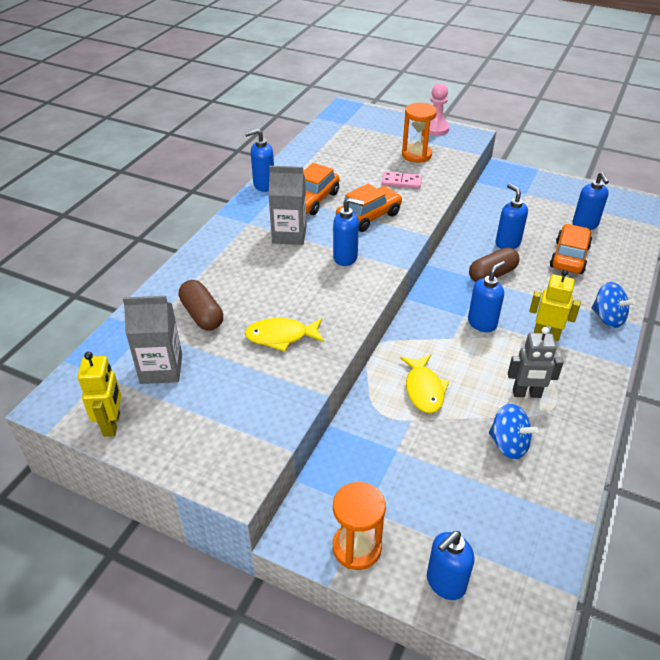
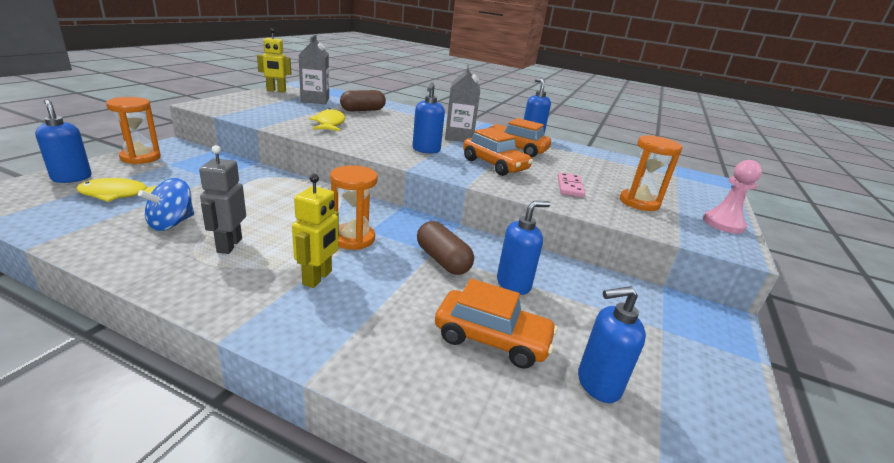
camera: 85 degrees right, 15 degrees down
(424, 389) = (272, 196): yellow fish -> yellow fish (119, 194)
(482, 323) = (353, 239): blue soap dispenser -> orange hourglass
(607, 318) = (333, 345): blue spinning top -> none

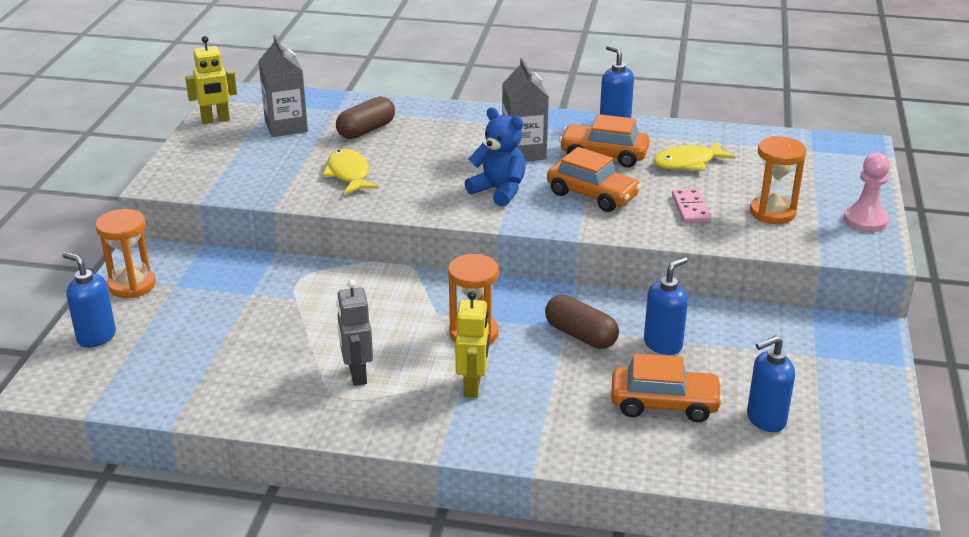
camera: 10 degrees left, 5 degrees up
(119, 194) = (176, 345): yellow fish -> yellow fish (688, 163)
(172, 223) = (273, 365): blue spinning top -> none
(426, 150) = (499, 191): blue soap dispenser -> blue teddy bear

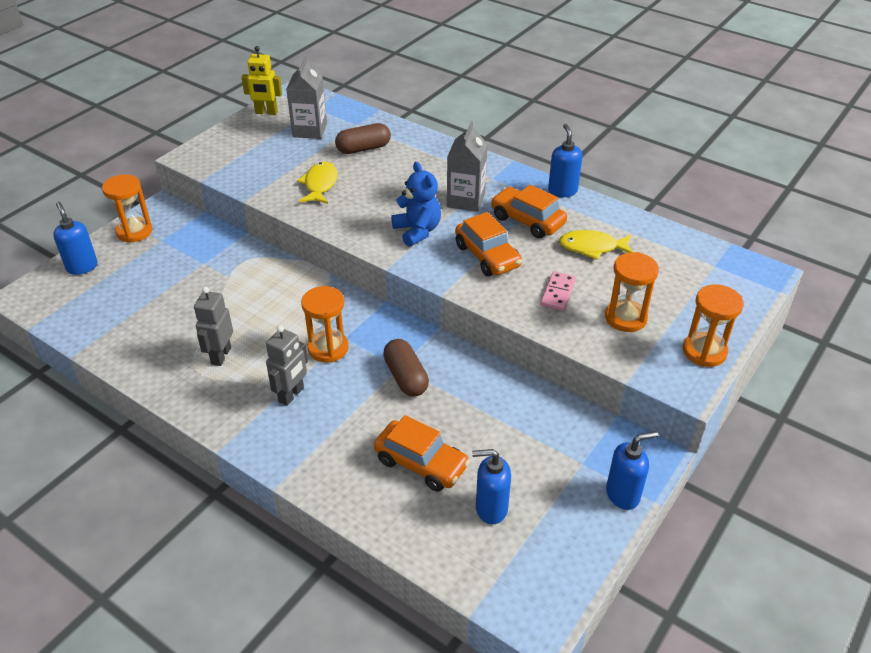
camera: 25 degrees right, 10 degrees up
(473, 387) = (291, 395): yellow robot -> grey robot
(663, 344) = (463, 408): blue soap dispenser -> blue soap dispenser (623, 494)
(865, 220) = (704, 351): pink pawn -> orange hourglass

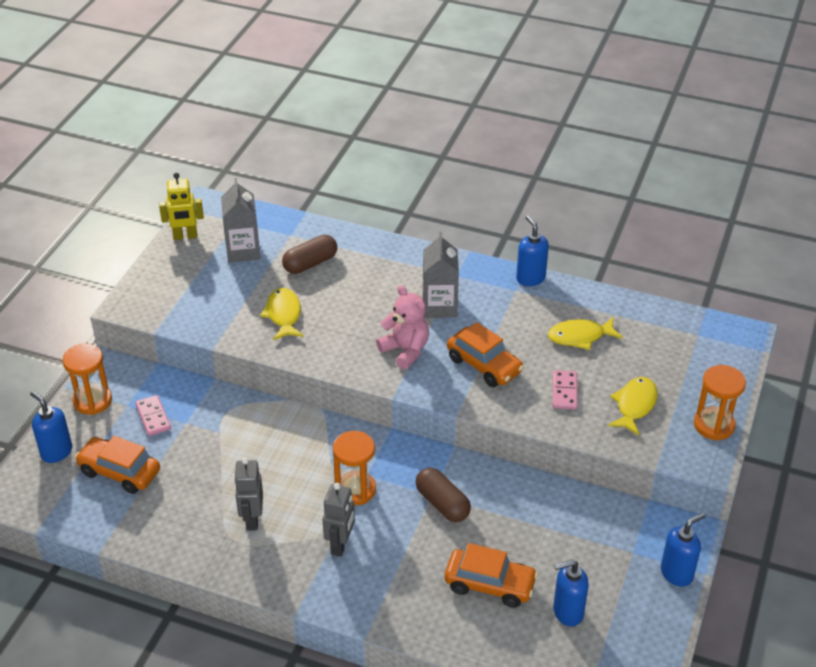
camera: 15 degrees left, 0 degrees up
(178, 253) = (153, 417): none -> pink domino
(417, 231) = (405, 350): blue teddy bear -> pink teddy bear
(527, 220) = (508, 318): orange car -> orange car (119, 472)
(625, 318) = (634, 405): orange hourglass -> yellow fish

